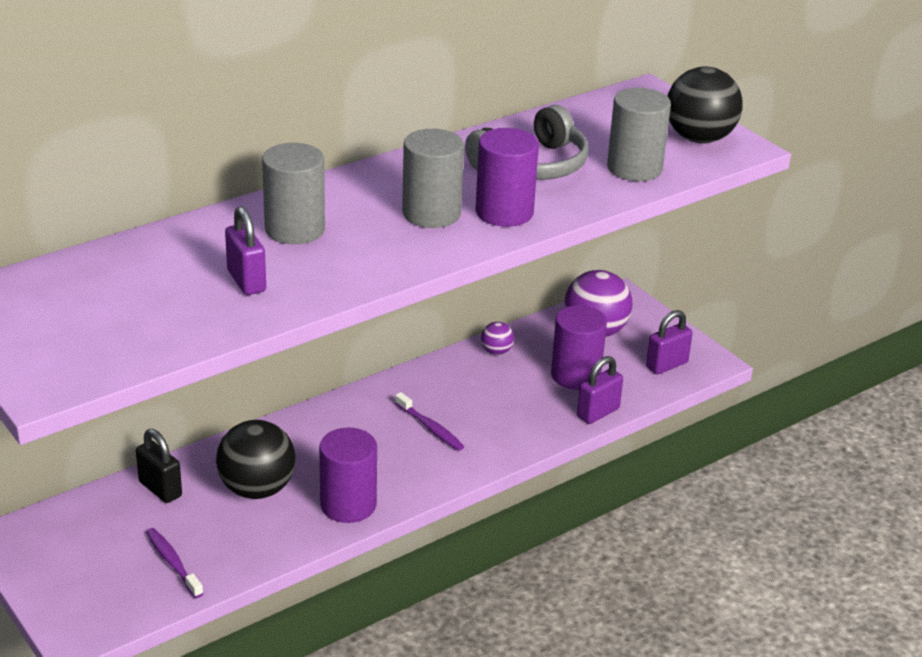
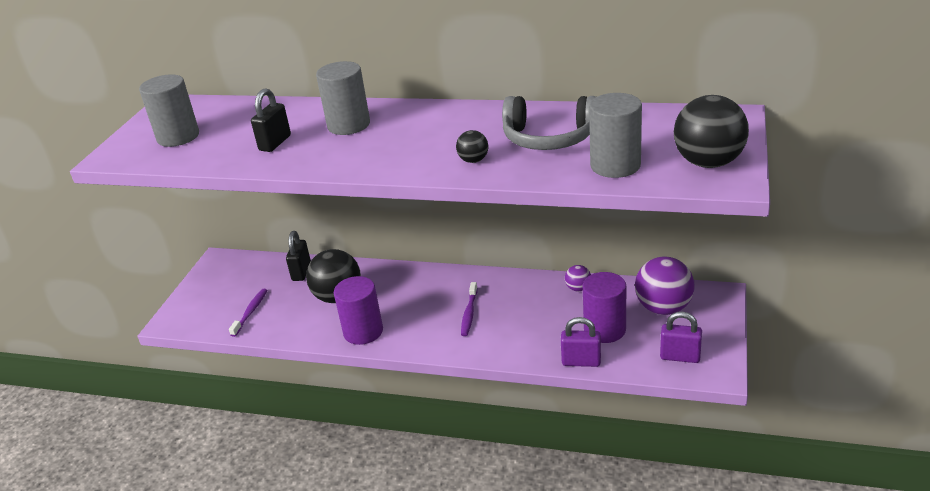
camera: 55 degrees right, 0 degrees up
(246, 281) = (275, 143): purple padlock -> black padlock
(431, 213) = (432, 144): grey cylinder -> grey cylinder (178, 137)
(504, 212) = (473, 160): purple cylinder -> black ball

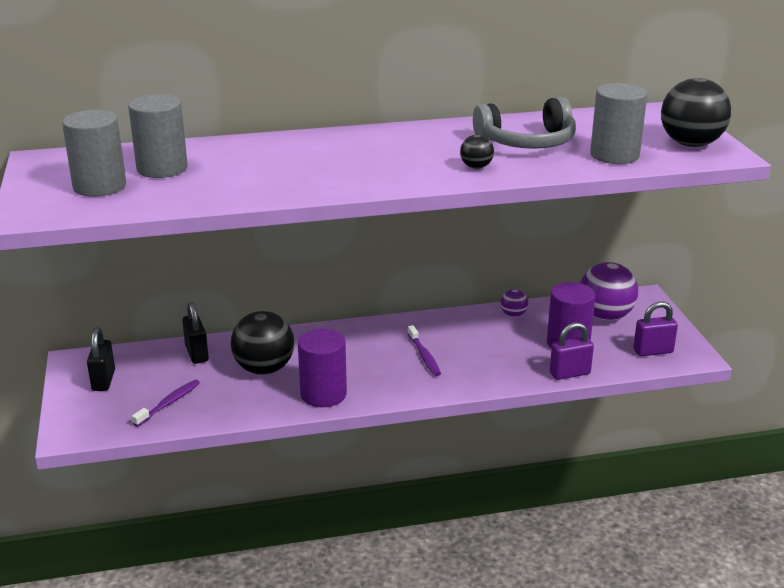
camera: 30 degrees left, 5 degrees down
(250, 312) = (169, 403): purple toothbrush -> purple toothbrush turned 45 degrees clockwise
(275, 143) = (235, 178): black padlock -> black padlock (103, 380)
(349, 125) = (301, 154): grey cylinder -> grey cylinder (162, 168)

